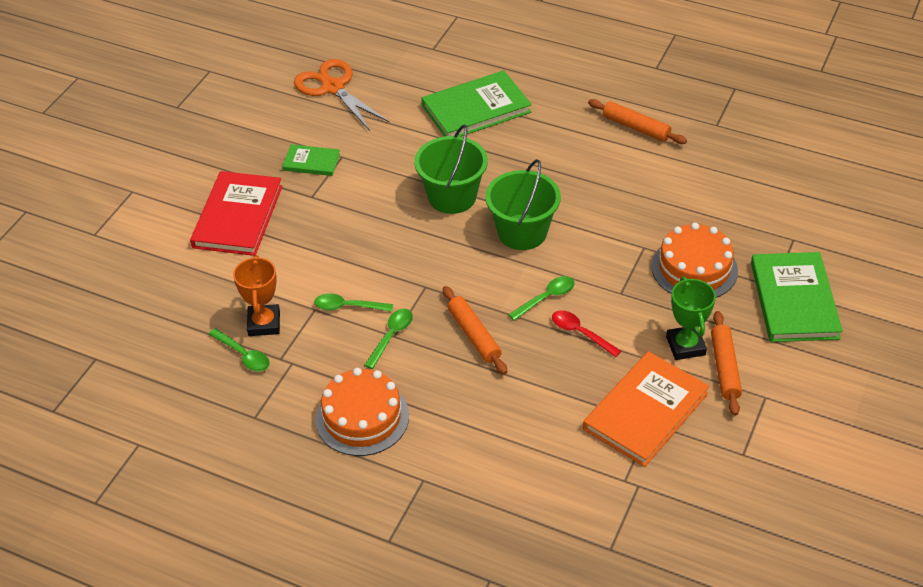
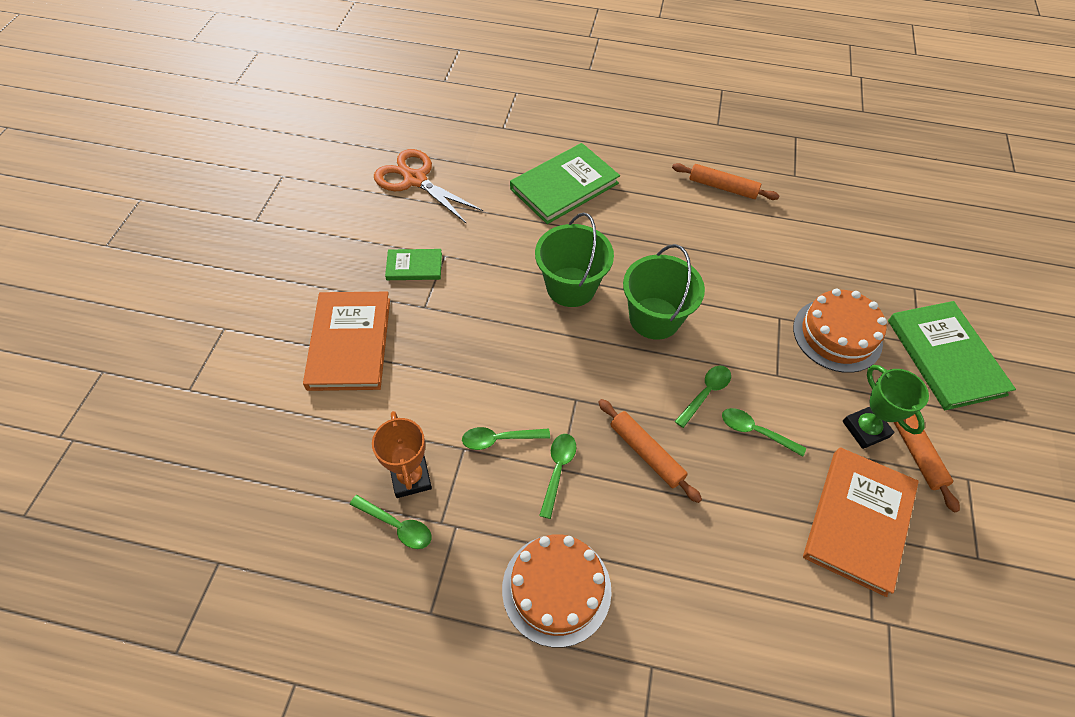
camera: 15 degrees left, 10 degrees up
(238, 216) = (350, 343): red book -> orange book
(580, 333) = (755, 431): red spoon -> green spoon

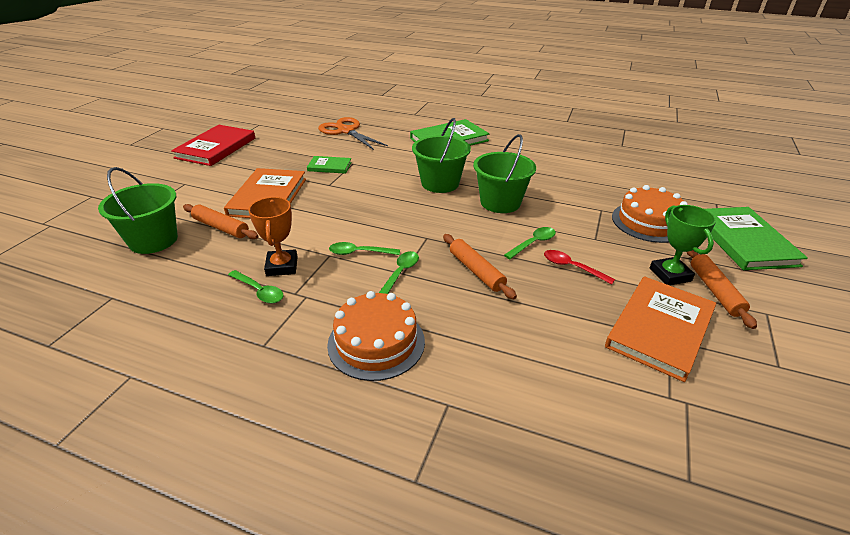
camera: 10 degrees right, 20 degrees down
(228, 451) = (153, 240): none -> green bucket
(239, 240) = (216, 148): none -> red book
(722, 187) = (566, 147): orange rolling pin -> orange rolling pin (221, 227)
(755, 431) = (572, 267): green spoon -> red spoon

